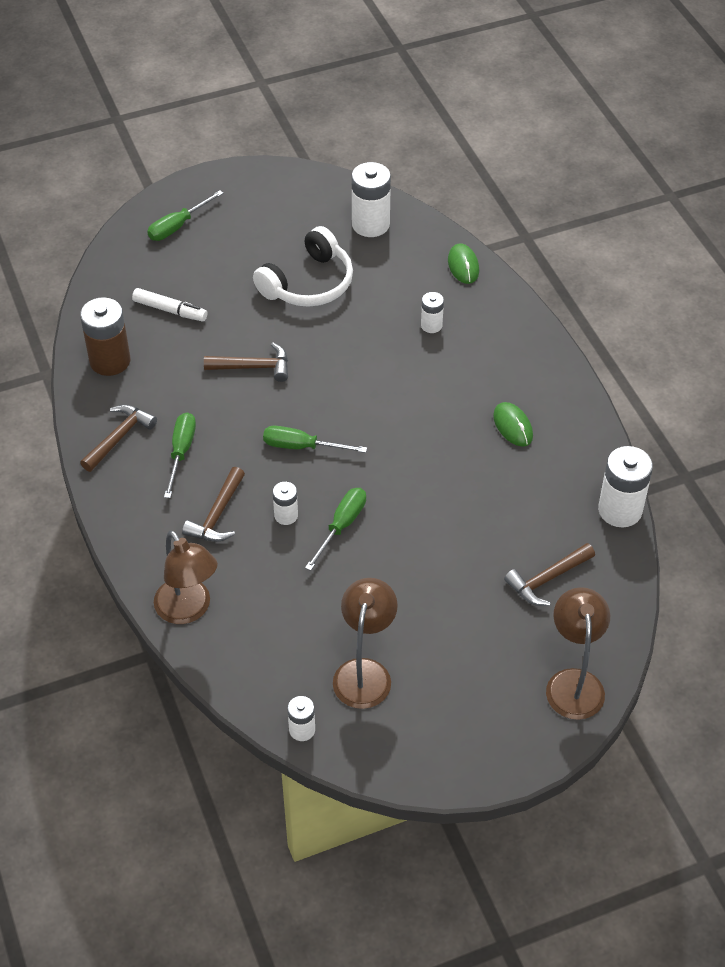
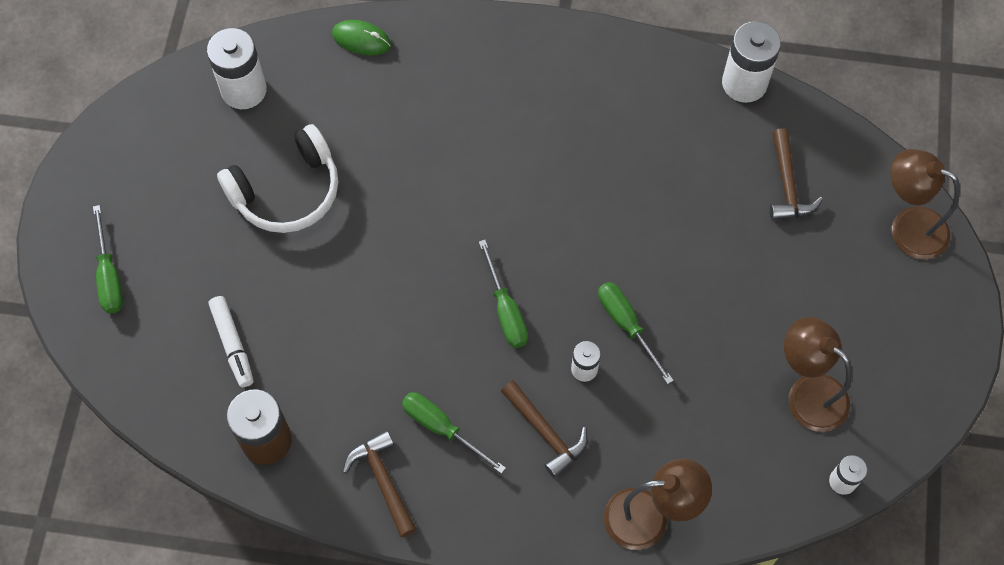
camera: 60 degrees left, 15 degrees up
(170, 310) = (232, 344): white marker -> white marker turned 105 degrees clockwise
(254, 367) = (370, 302): brown hammer -> none
(302, 447) = (505, 310): green screwdriver -> green screwdriver turned 60 degrees counterclockwise
(308, 283) = (287, 191): white headphones -> white headphones turned 75 degrees clockwise
(431, 325) = (422, 111): white battery -> none
(513, 426) = (595, 112): green mouse -> none

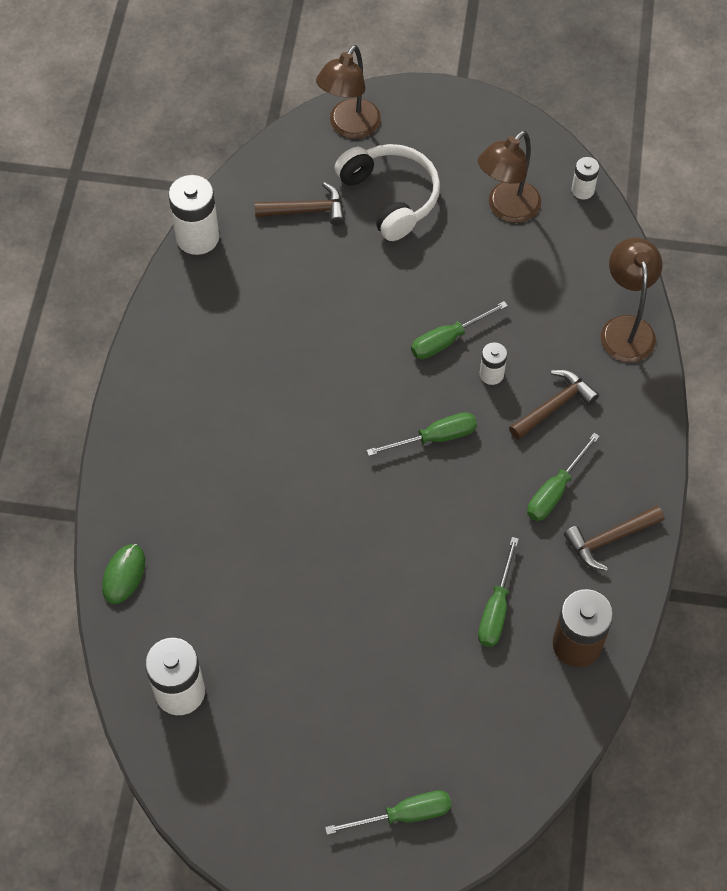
camera: 90 degrees left, 5 degrees down
(232, 344) = (478, 683): white marker -> none
(287, 191) = (305, 640): white headphones -> white headphones (390, 197)
(310, 364) = (496, 608): none -> green screwdriver

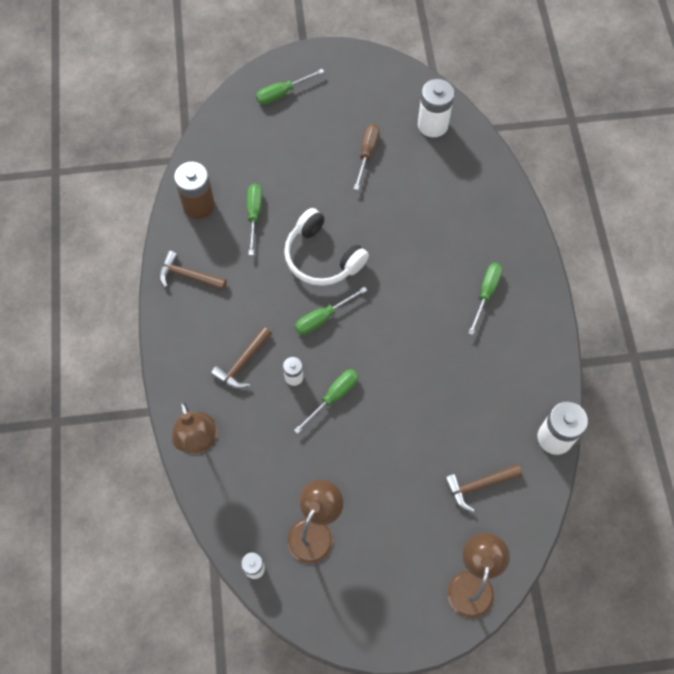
camera: 165 degrees right, 5 degrees up
(124, 575) = (495, 180): green mouse -> none
(299, 667) = (367, 153): none -> brown screwdriver
(390, 197) = (415, 517): white headphones -> white headphones (322, 257)
(555, 491) = (230, 300): green screwdriver -> green screwdriver (486, 293)
(609, 539) = (188, 276): brown hammer -> brown hammer turned 120 degrees counterclockwise

